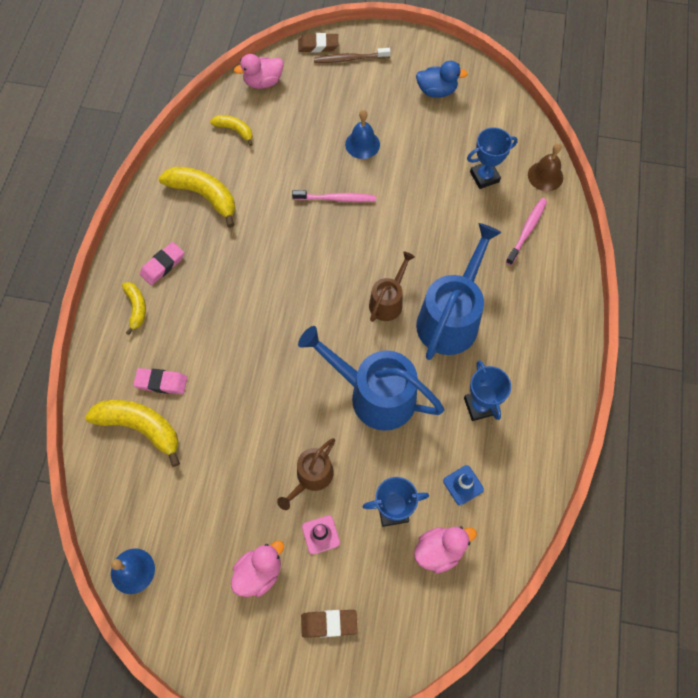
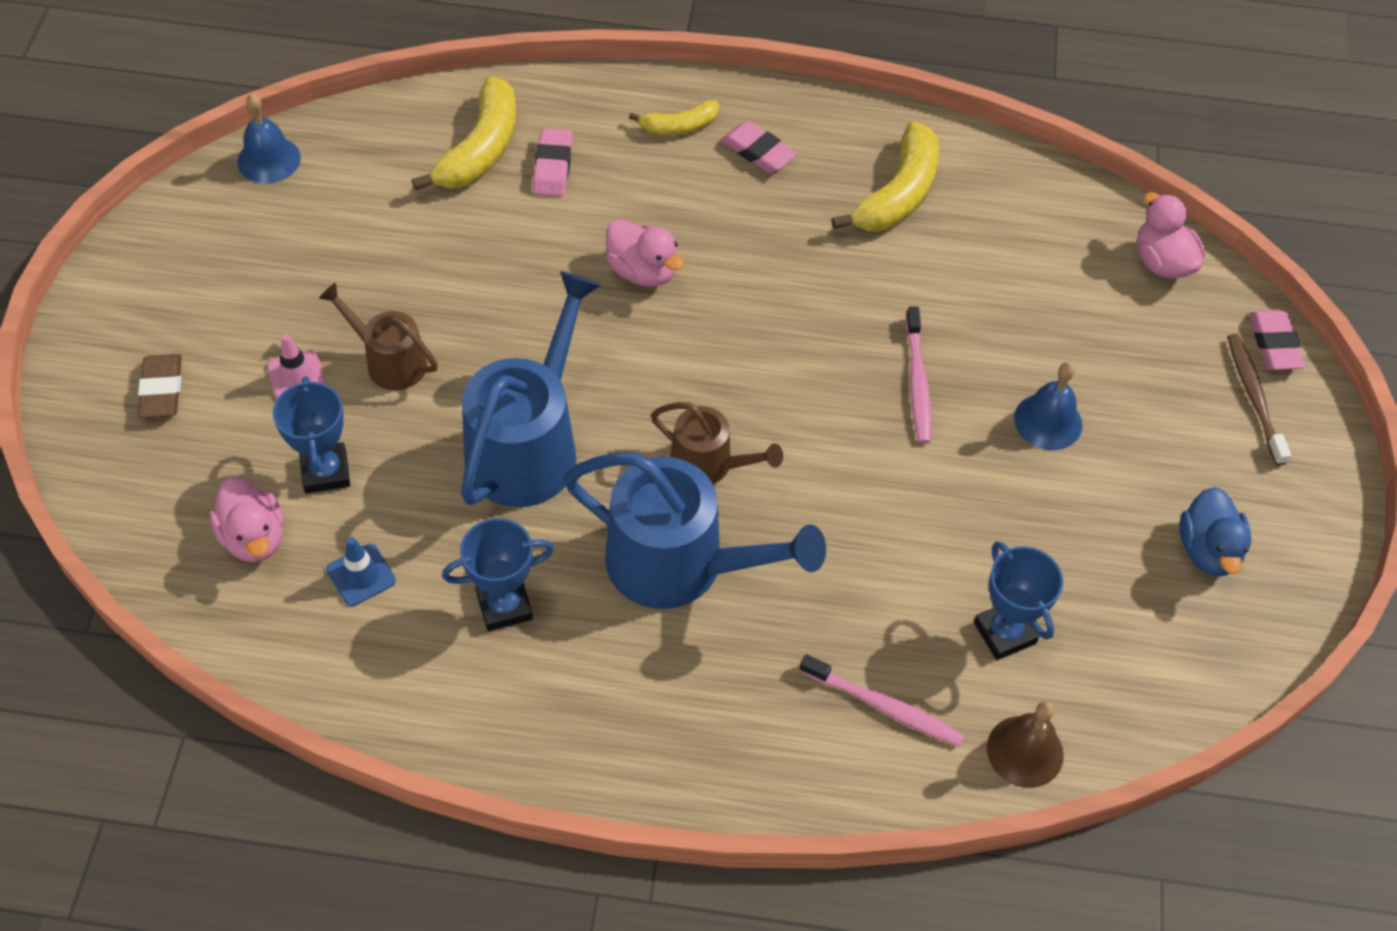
camera: 85 degrees right, 10 degrees down
(235, 130) = (1043, 227): yellow banana -> none
(259, 572) = (249, 302): pink duck -> pink duck (642, 271)
(318, 45) = (1274, 344): brown eraser -> pink eraser

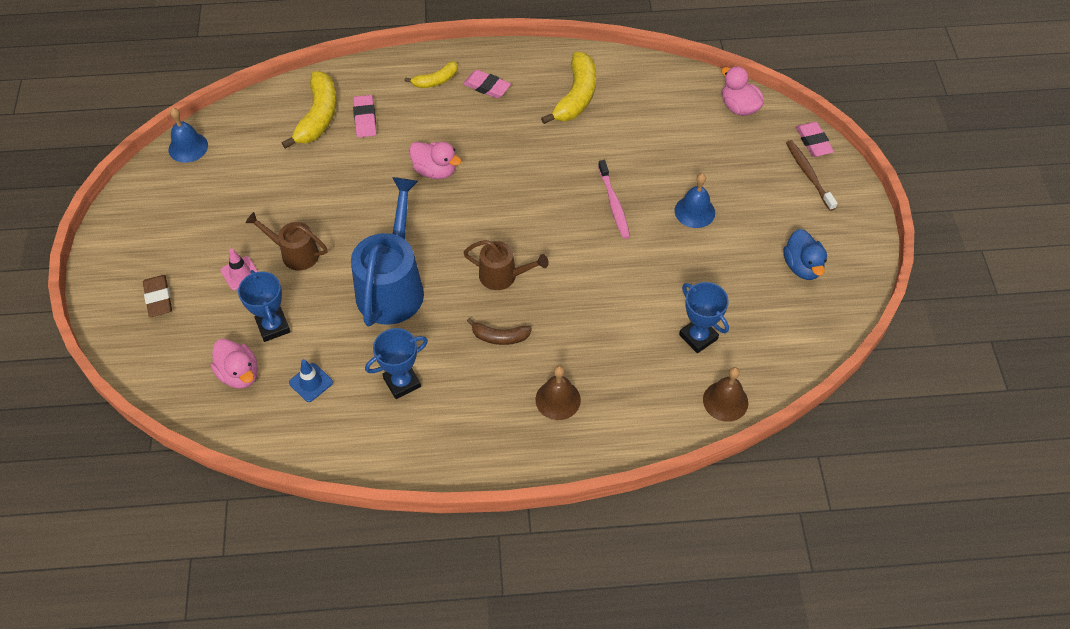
camera: 10 degrees left, 0 degrees up
(679, 564) = (500, 337): blue watering can -> brown banana
(748, 688) = (558, 399): none -> brown bell
(884, 706) = (639, 393): pink toothbrush -> none

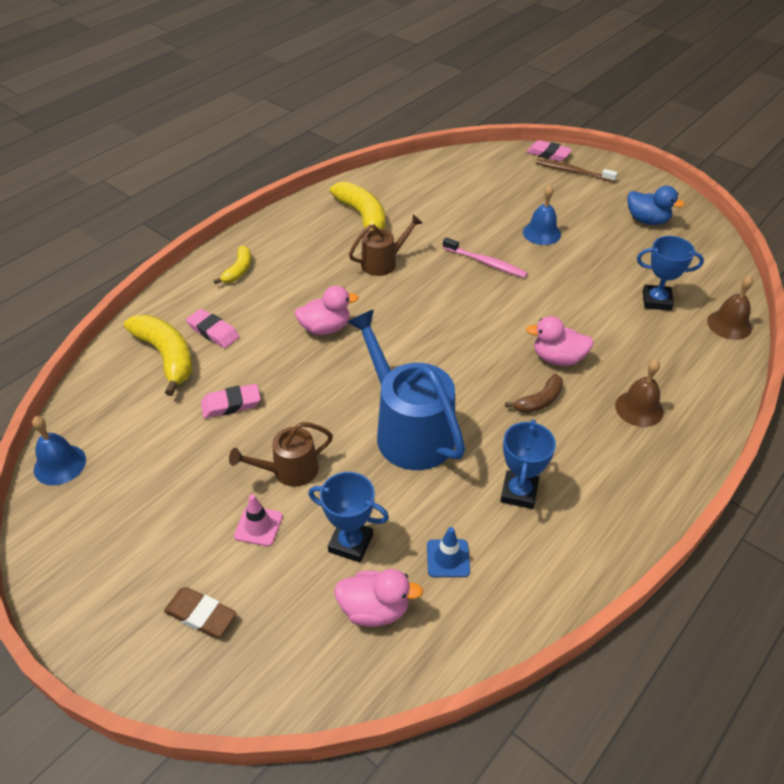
camera: 45 degrees left, 10 degrees down
(487, 87) = (286, 250): pink eraser -> pink eraser (231, 404)
(503, 276) = (480, 359): brown watering can -> brown watering can (383, 263)
(739, 107) = (477, 162): pink duck -> pink duck (557, 358)

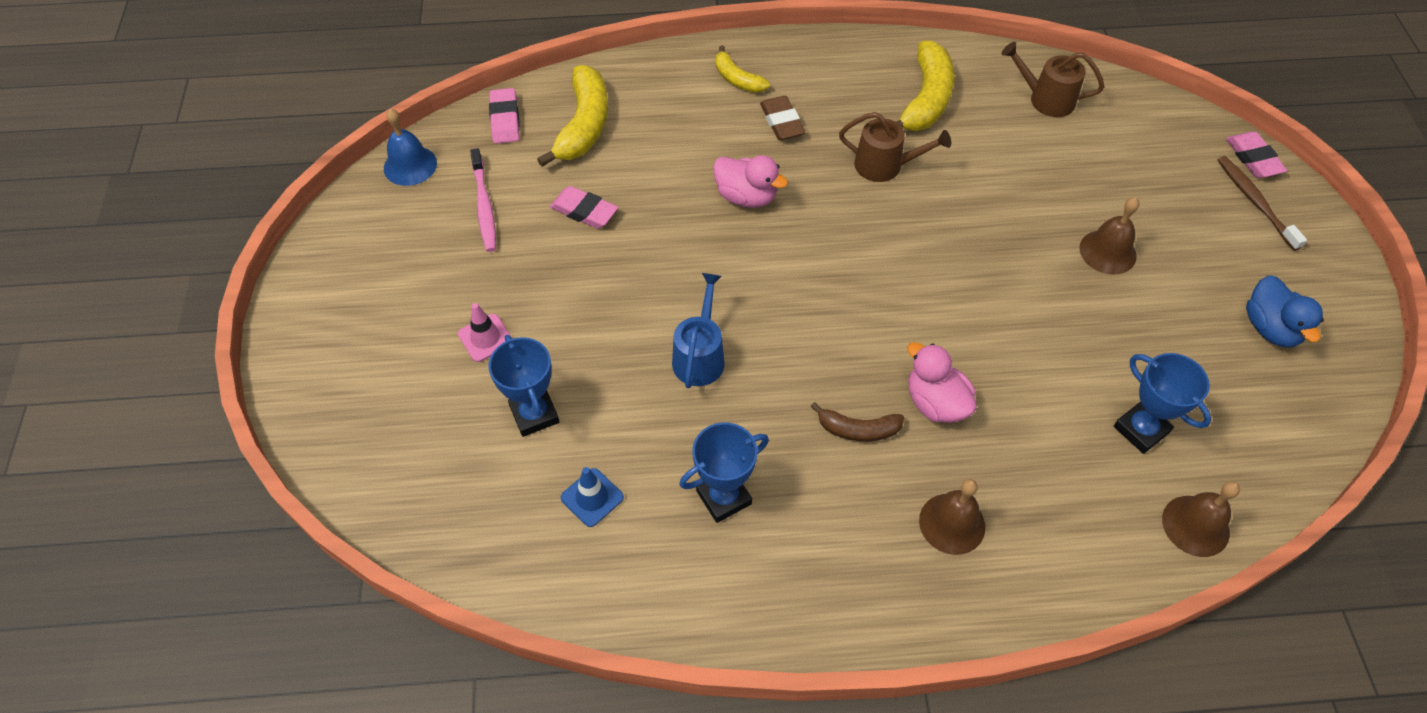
camera: 45 degrees right, 10 degrees up
(201, 615) = (371, 373): brown eraser -> brown eraser (782, 122)
(213, 332) = (646, 128): pink eraser -> pink eraser (505, 120)
(239, 270) = (737, 79): yellow banana -> yellow banana turned 75 degrees clockwise
(289, 470) = (561, 310): brown watering can -> brown watering can (1046, 99)
(375, 609) = (488, 484): pink duck -> none
(409, 430) = (700, 356): blue watering can -> blue watering can, size x0.55
(486, 263) = (995, 241): pink toothbrush -> pink toothbrush (484, 206)
(541, 233) = (1107, 252): blue bell -> brown bell

